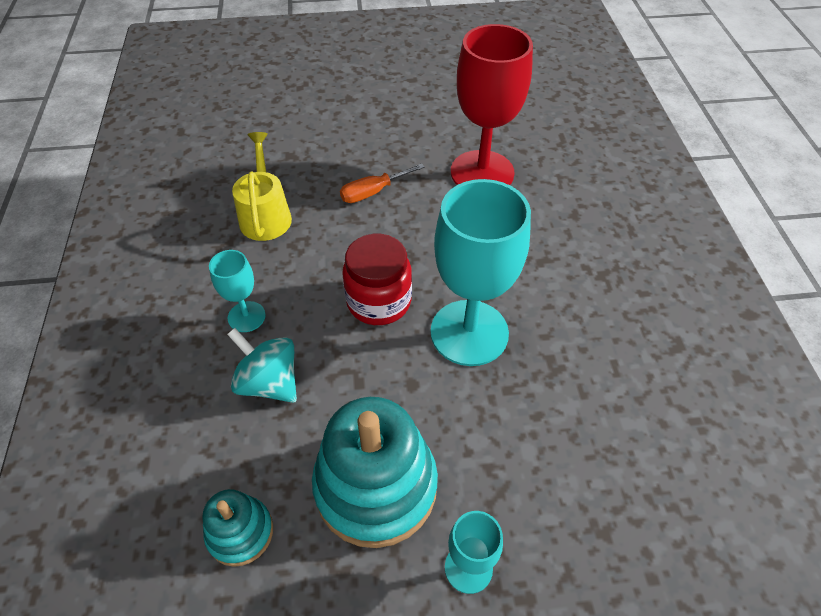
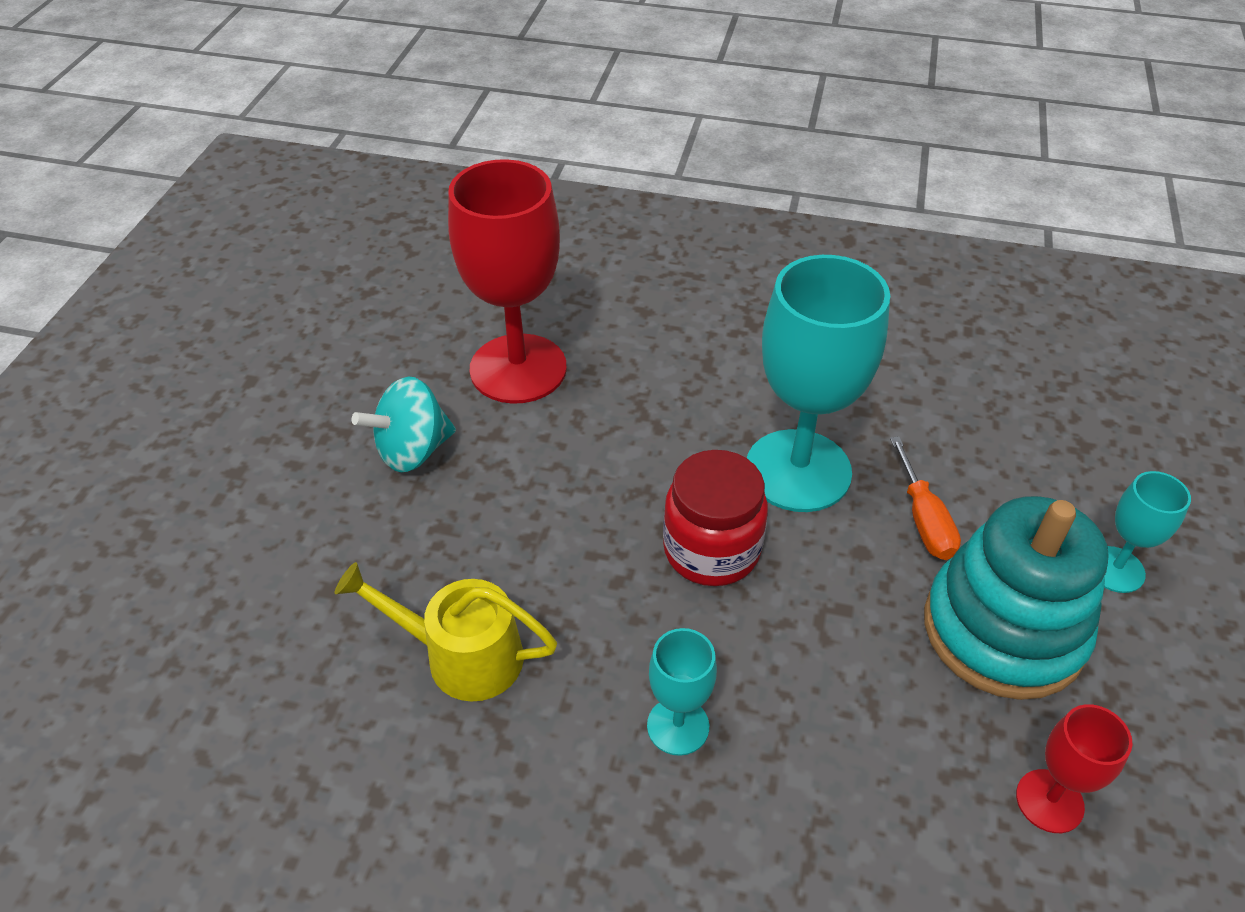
camera: 70 degrees left, 5 degrees down
(240, 532) = (1049, 801): turquoise stacking toy -> red goblet
(269, 382) = (814, 718): turquoise spinning top -> turquoise spinning top (413, 450)
(373, 192) = (488, 500): orange screwdriver -> orange screwdriver (923, 519)

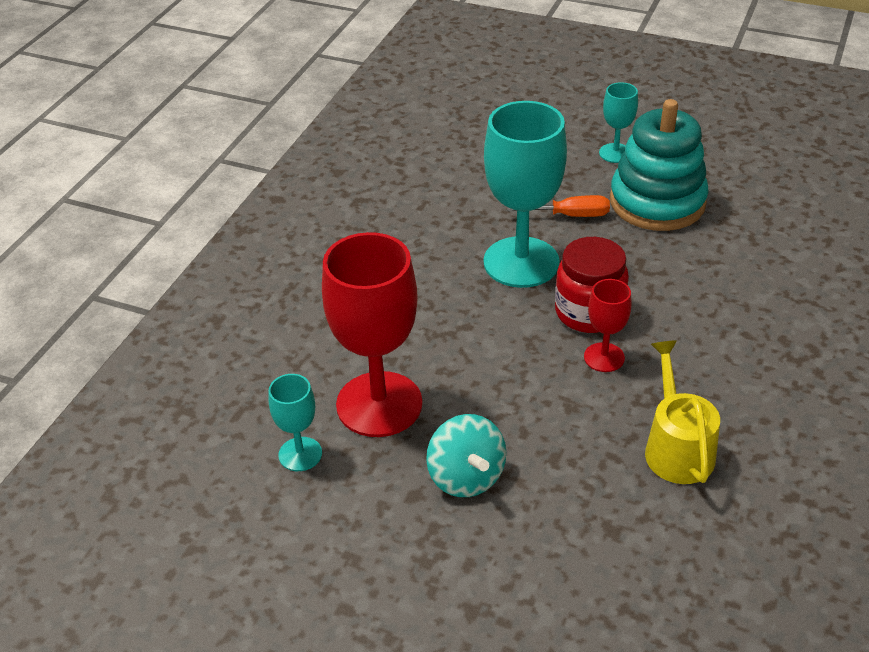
camera: 80 degrees left, 5 degrees down
(462, 656) = (677, 448): yellow watering can -> yellow watering can turned 150 degrees clockwise
(678, 726) = (729, 344): turquoise goblet -> turquoise goblet (300, 454)
(1049, 801) = (766, 210): red goblet -> red goblet (604, 357)

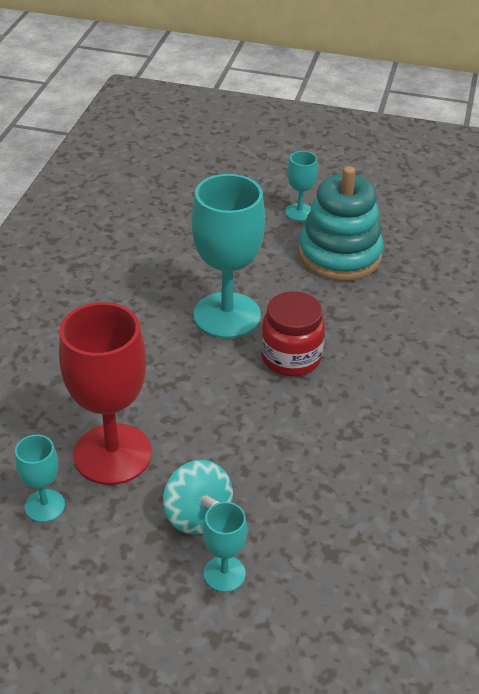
camera: 10 degrees left, 0 degrees up
(489, 542) = (224, 574): none -> turquoise goblet
(570, 215) = (266, 271): orange screwdriver -> none
(604, 357) = (308, 398): red goblet -> none
(677, 448) = (379, 475): yellow watering can -> none

